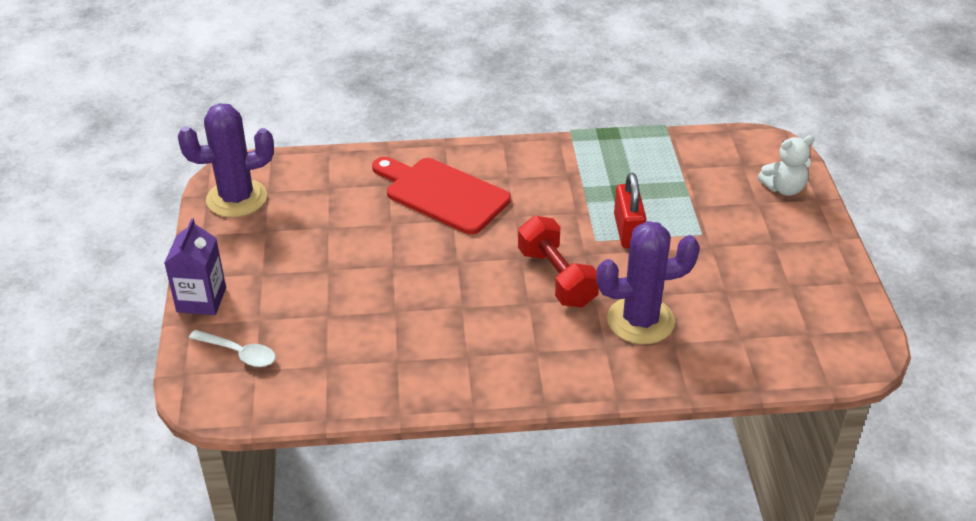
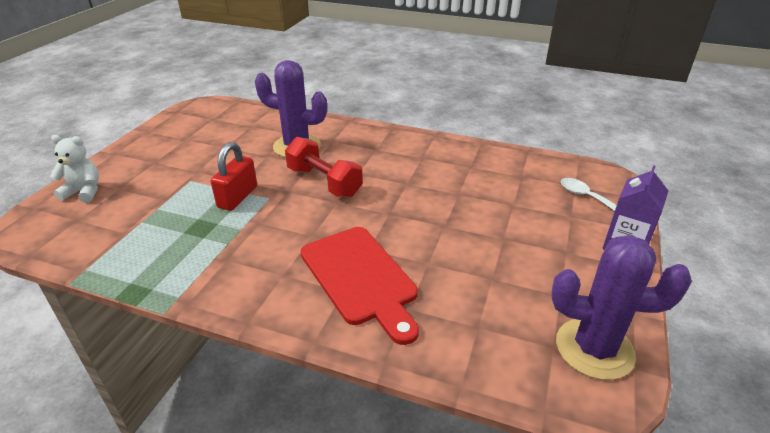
camera: 155 degrees left, 5 degrees down
(557, 278) = (324, 182): red dumbbell -> red dumbbell turned 45 degrees counterclockwise

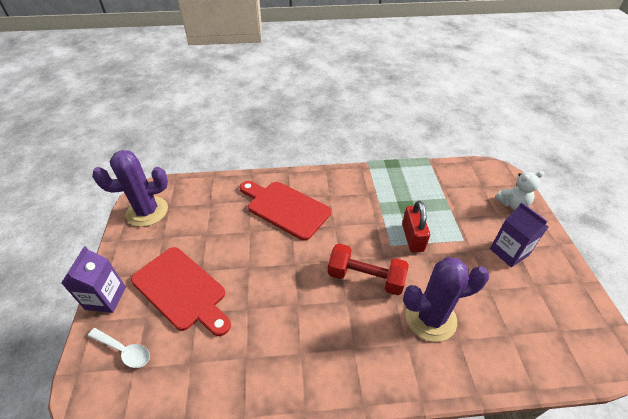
camera: 155 degrees right, 10 degrees up
(166, 161) = (509, 252): none -> purple carton
(530, 227) = (181, 290): none -> red cutting board

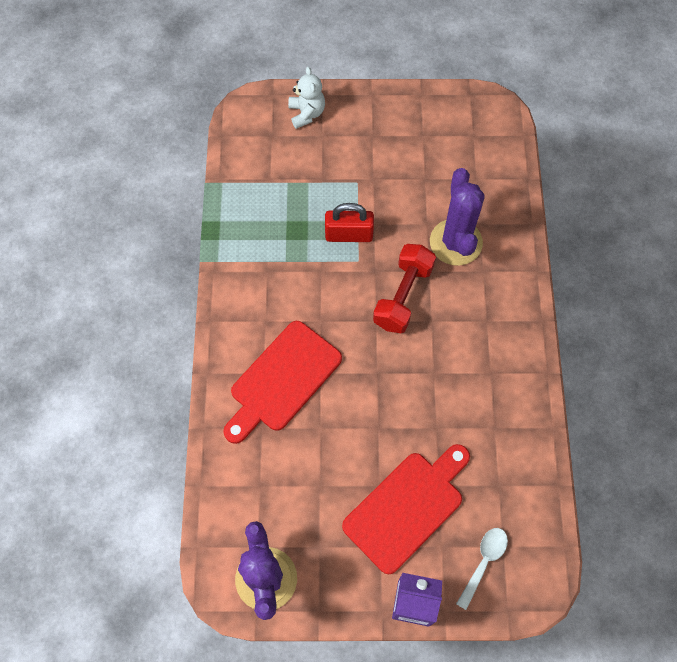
camera: 85 degrees left, 20 degrees up
(509, 252) = (378, 143): purple carton -> none

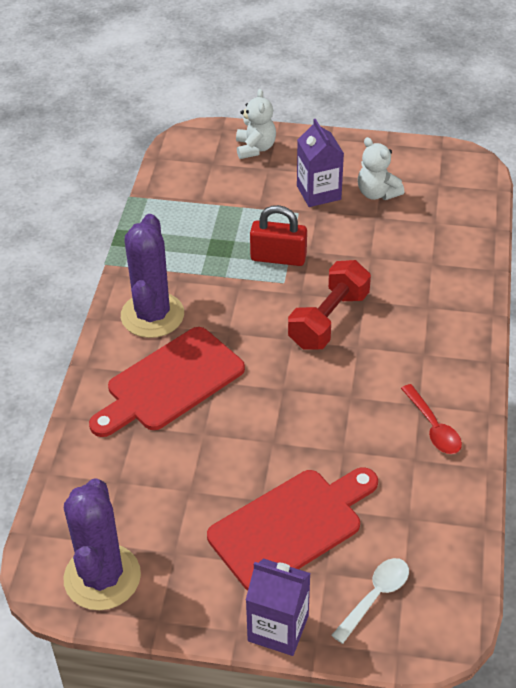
camera: 10 degrees right, 20 degrees down
(371, 158) = (318, 193): none -> purple carton
(422, 152) = (377, 193): none -> white teddy bear
(456, 242) = (400, 277): purple cactus -> purple cactus (152, 315)
(505, 394) = (433, 427): none -> red spoon

